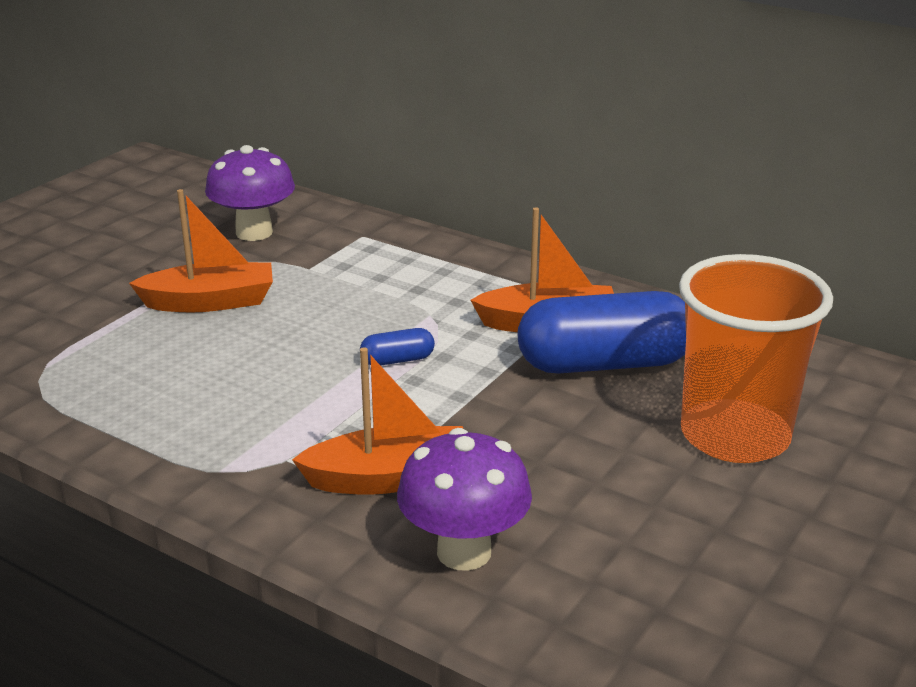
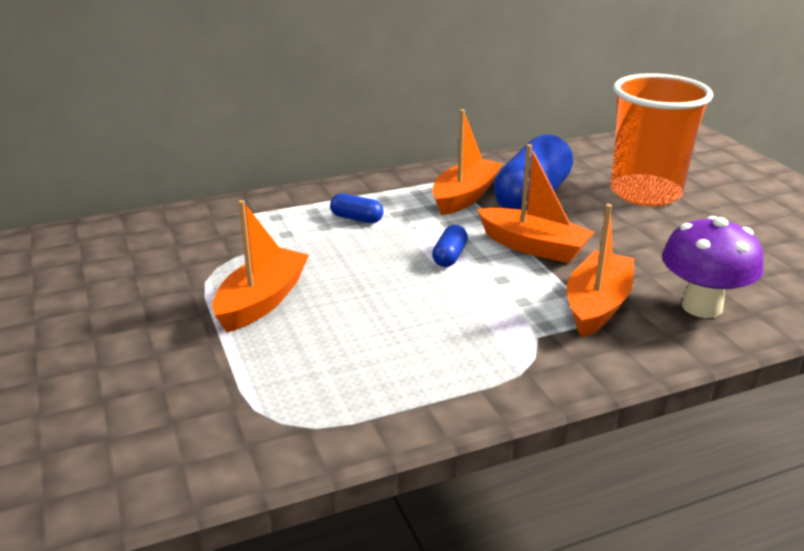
camera: 55 degrees left, 0 degrees up
(254, 232) = (174, 250): purple mushroom -> none
(417, 286) = (357, 218): none -> blue capsule
(479, 401) = (533, 247): none -> orange boat

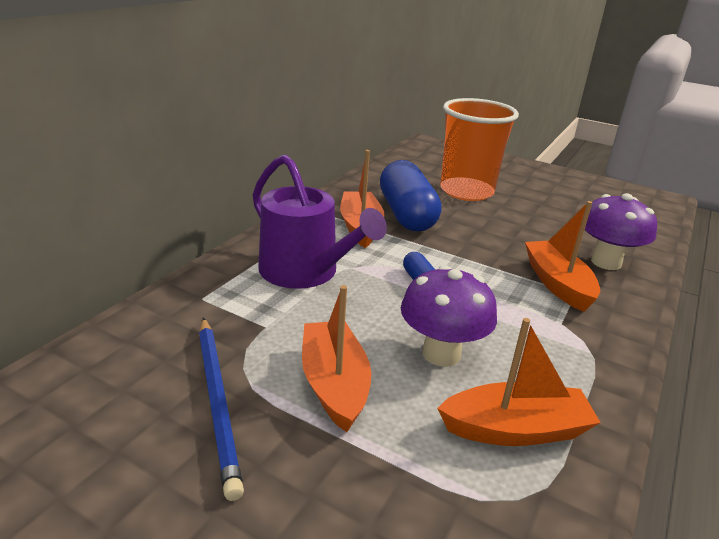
camera: 40 degrees left, 0 degrees up
(173, 281) = (218, 401): none -> blue pencil
(357, 218) = (305, 272): blue capsule -> purple watering can
(377, 314) = (441, 354): none -> purple mushroom
(533, 247) = (461, 253): orange boat -> orange boat (515, 429)

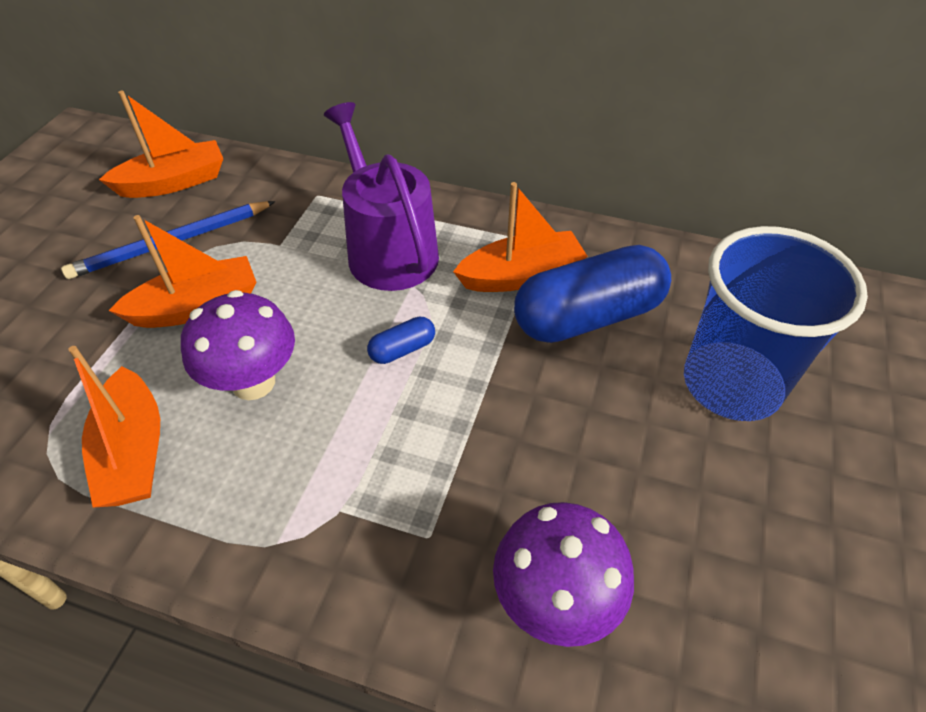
camera: 80 degrees right, 20 degrees up
(305, 272) = (388, 249): purple watering can -> purple watering can turned 120 degrees clockwise
(466, 191) = (731, 384): orange cup -> blue cup
(557, 284) = (449, 513): orange boat -> orange boat (174, 182)

